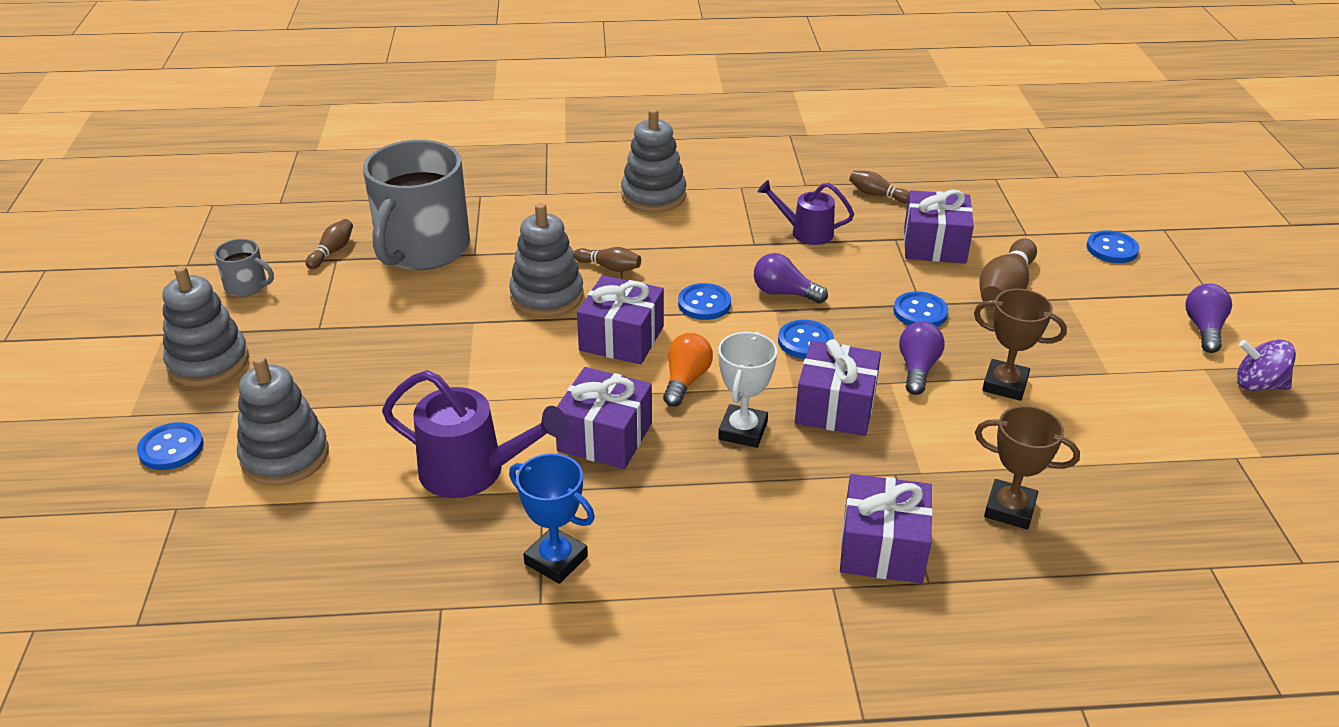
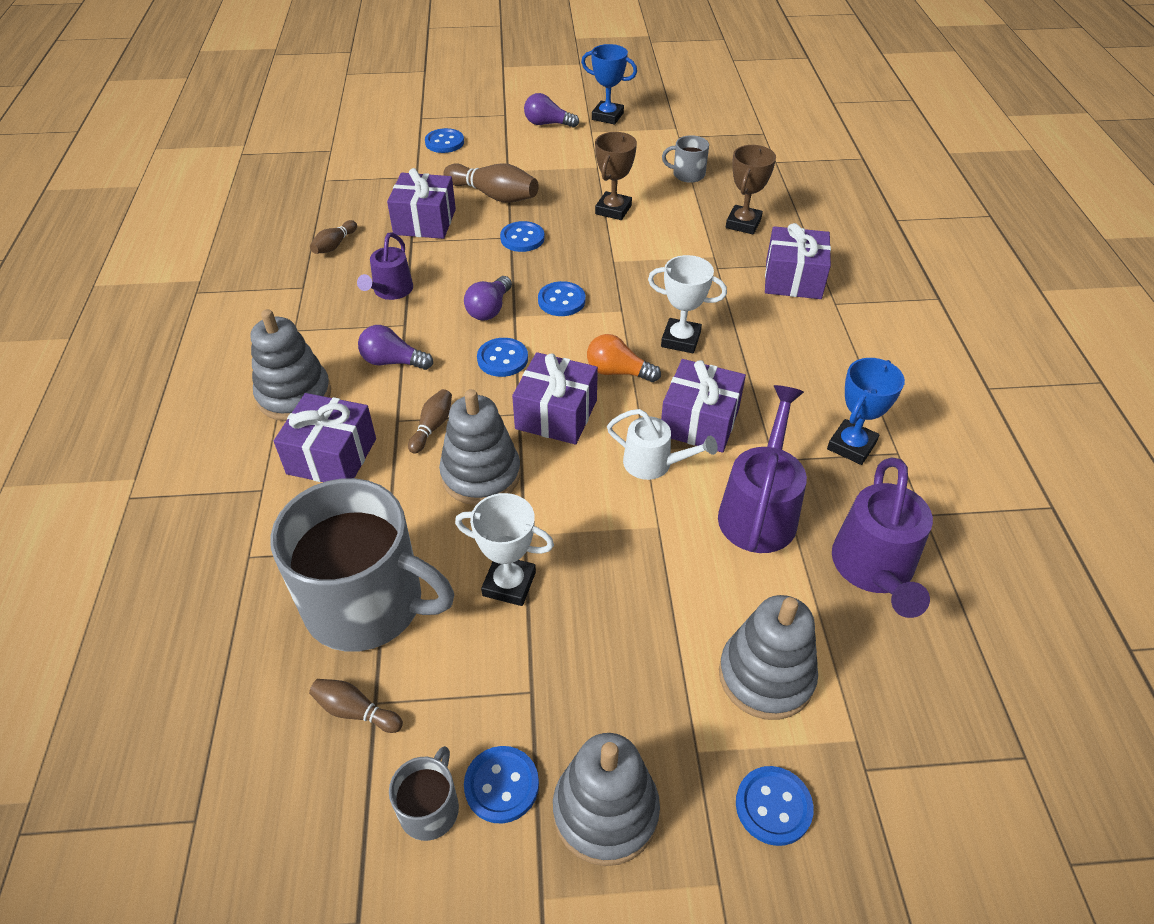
camera: 90 degrees left, 10 degrees up
(249, 315) = (501, 785): none -> blue button
(376, 549) = (874, 570): none -> purple watering can
(422, 314) = (509, 584): none -> white trophy
(547, 401) = (654, 464): none -> white watering can
(835, 407) = (646, 290): purple gift -> purple gift (332, 456)
(917, 369) = (596, 246): purple light bulb -> purple light bulb (393, 361)
(1125, 460) = (688, 174): none -> grey mug
(1258, 385) = (607, 116): purple spinning top -> blue trophy

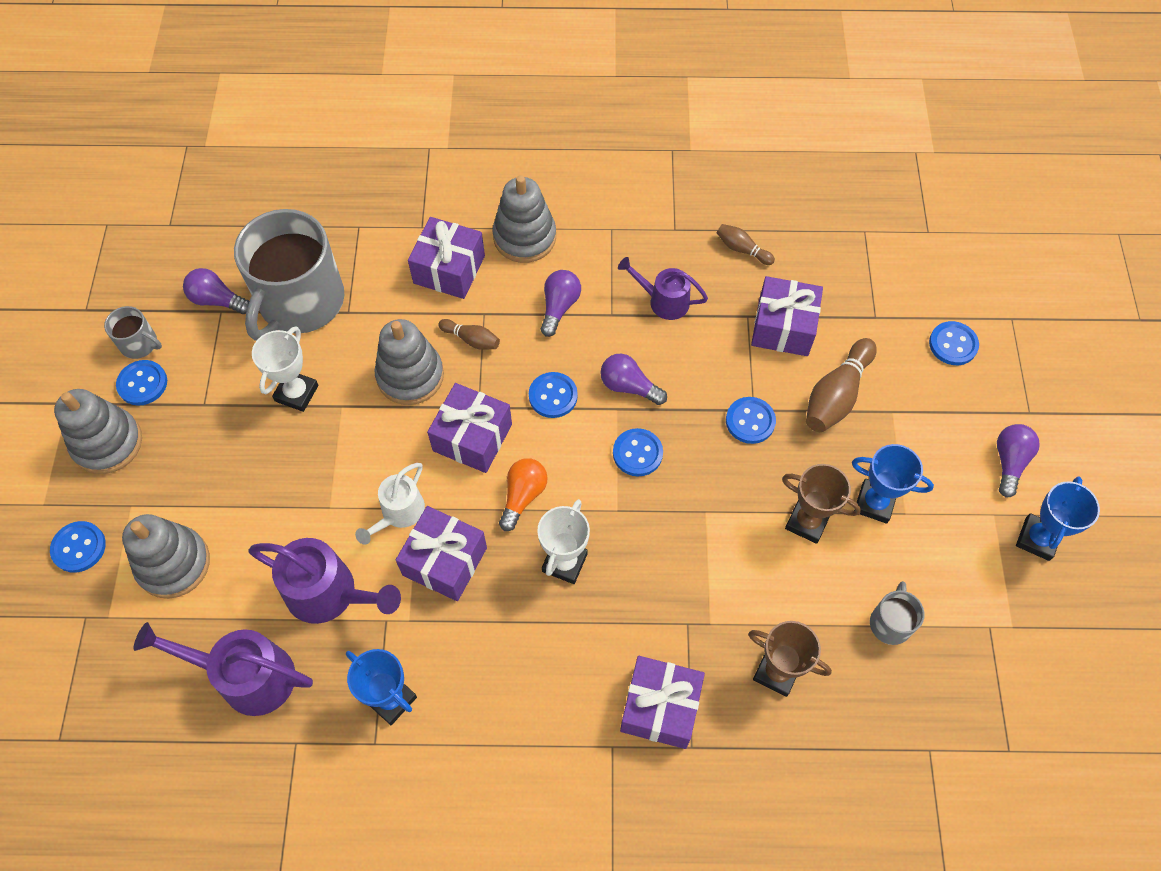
camera: 95 degrees right, 15 degrees up
(355, 711) = (217, 300): brown bowling pin -> purple light bulb
(591, 179) = (874, 503): none -> blue trophy

